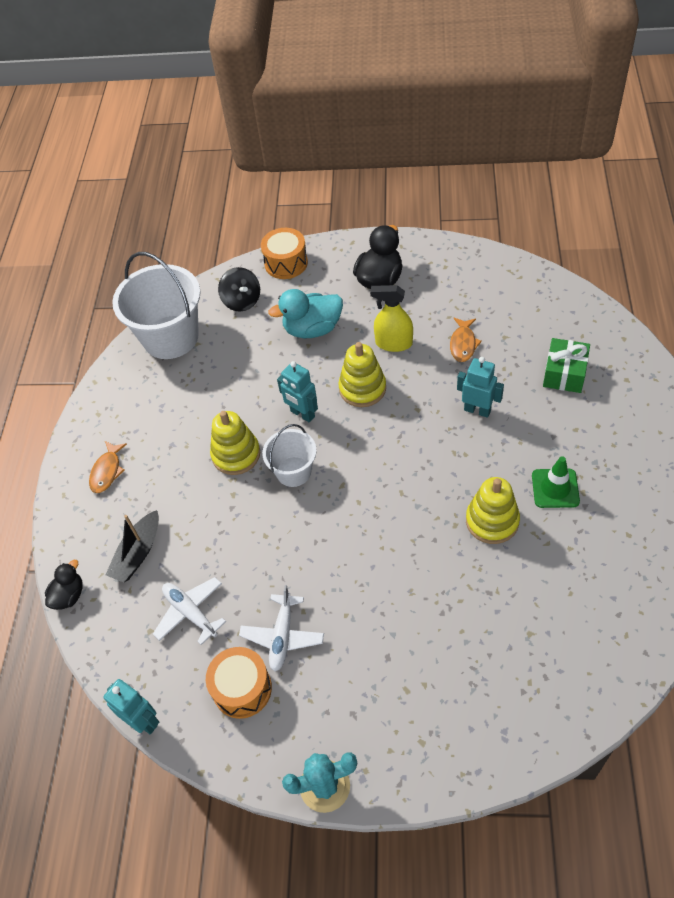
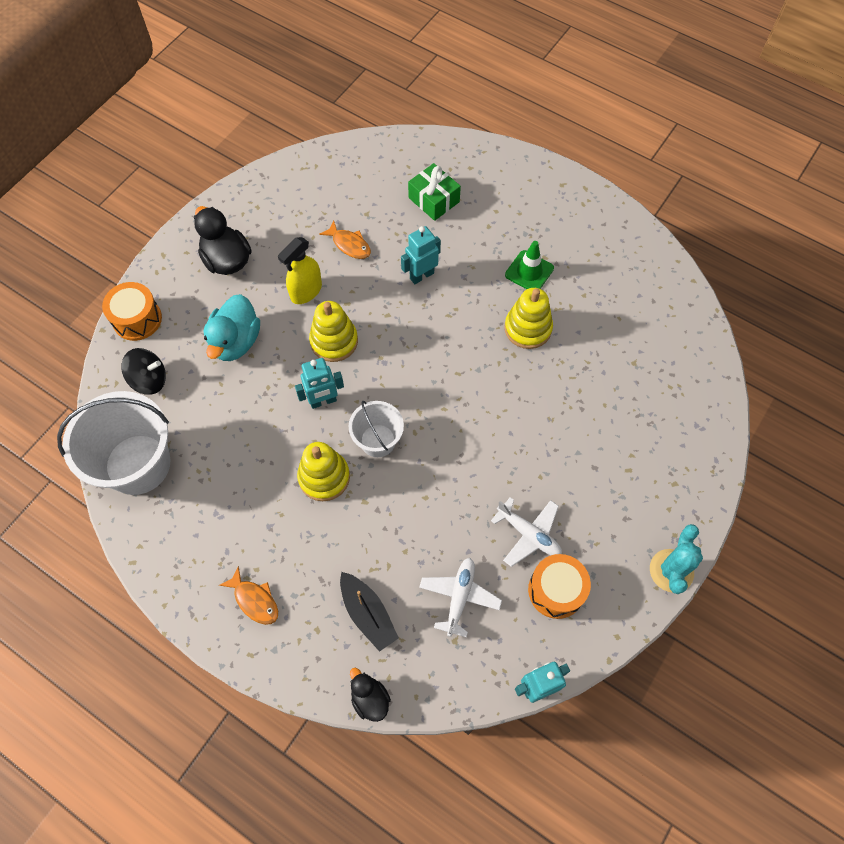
camera: 65 degrees left, 10 degrees up
(190, 613) = (459, 597): white plane -> white plane turned 120 degrees clockwise

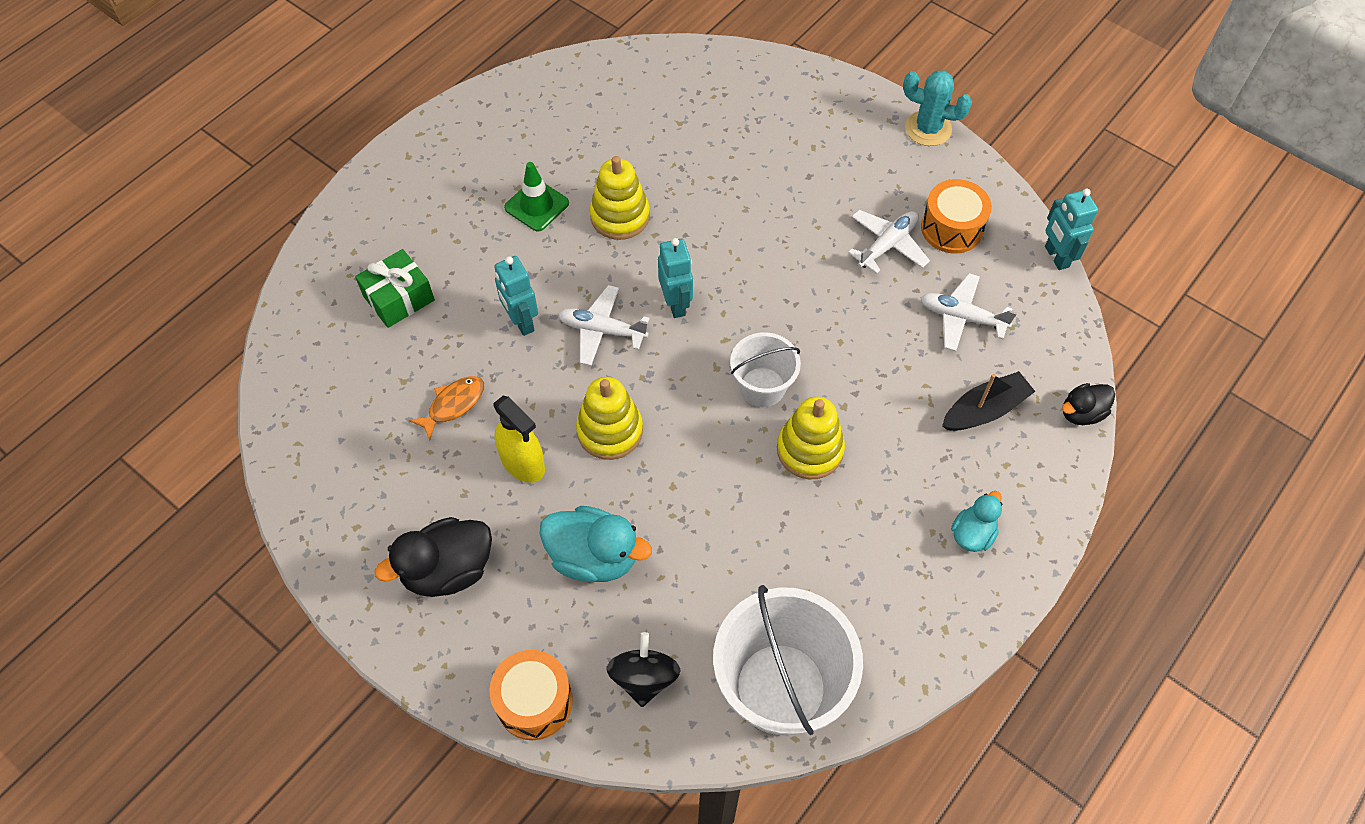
camera: 85 degrees left, 5 degrees down
(254, 600) = (972, 534): orange fish -> turquoise duck
(323, 401) = (700, 447): turquoise robot -> turquoise robot (676, 304)
(419, 327) = (602, 330): none -> white plane

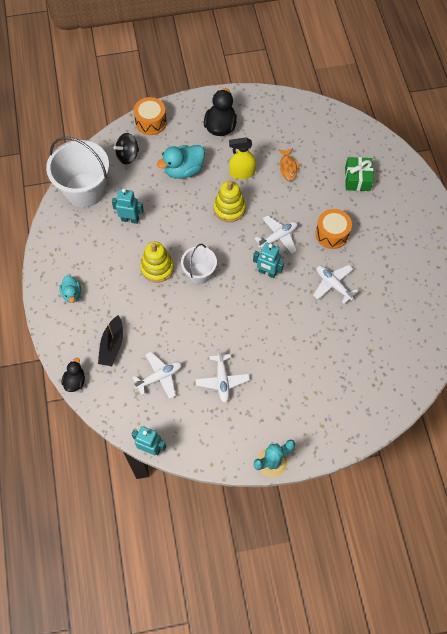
camera: 130 degrees right, 5 degrees up
(521, 322) = (308, 212): turquoise robot -> turquoise robot (130, 219)
(536, 205) = (367, 257): green traffic cone -> none
(620, 216) = (333, 285): yellow stacking toy -> white plane
(644, 678) = (128, 156): black spinning top -> black spinning top turned 105 degrees clockwise
(951, 228) = (206, 417): orange drum -> orange drum (332, 234)

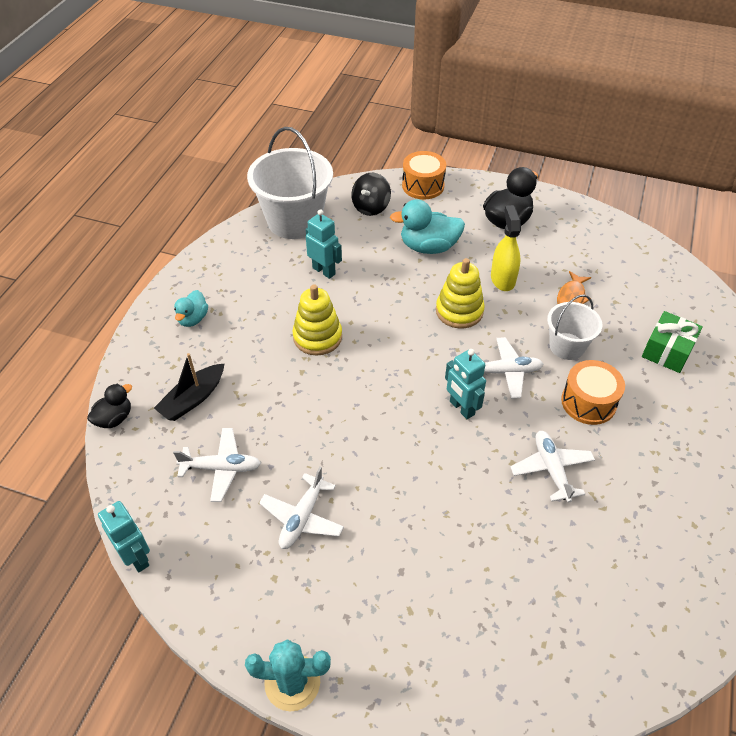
camera: 30 degrees right, 15 degrees down
(128, 156) = (371, 207): black spinning top -> black spinning top turned 60 degrees counterclockwise
(199, 273) = (367, 367): white bucket -> white bucket (567, 346)
(242, 173) = (502, 279): yellow spray bottle -> yellow spray bottle turned 60 degrees clockwise

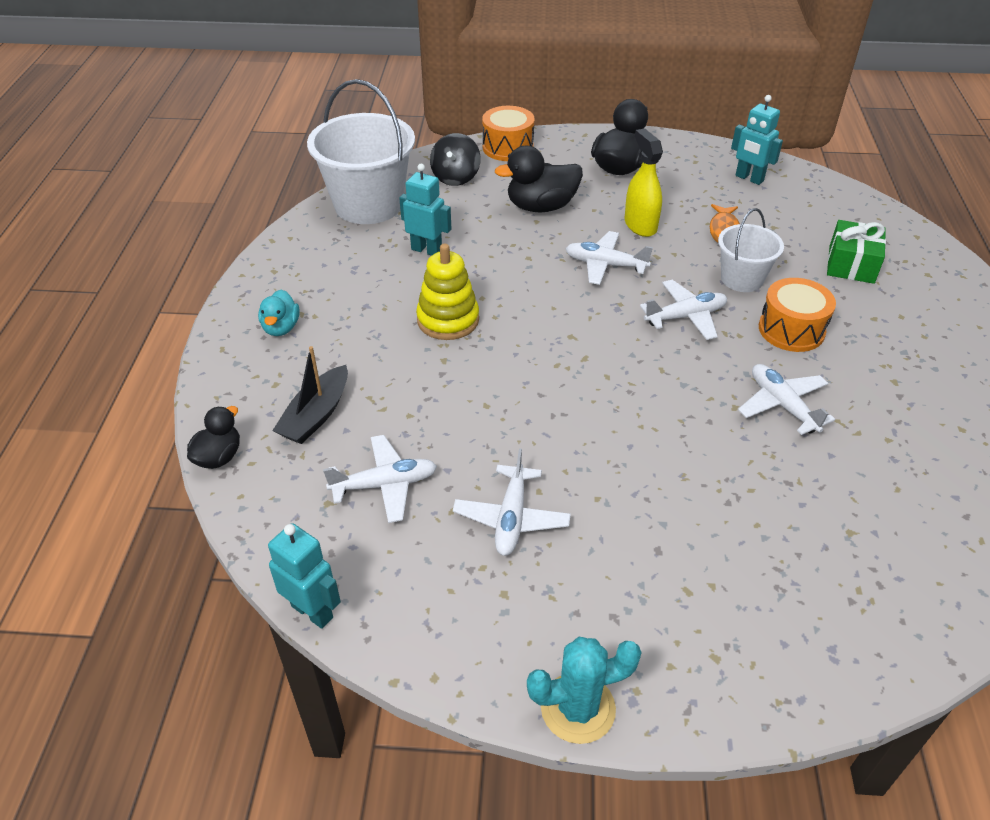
camera: 15 degrees left, 5 degrees down
(428, 247) = (541, 207): turquoise duck -> black duck
(459, 311) = (605, 265): yellow stacking toy -> white plane
(461, 408) = (652, 363): turquoise robot -> turquoise robot (749, 178)

